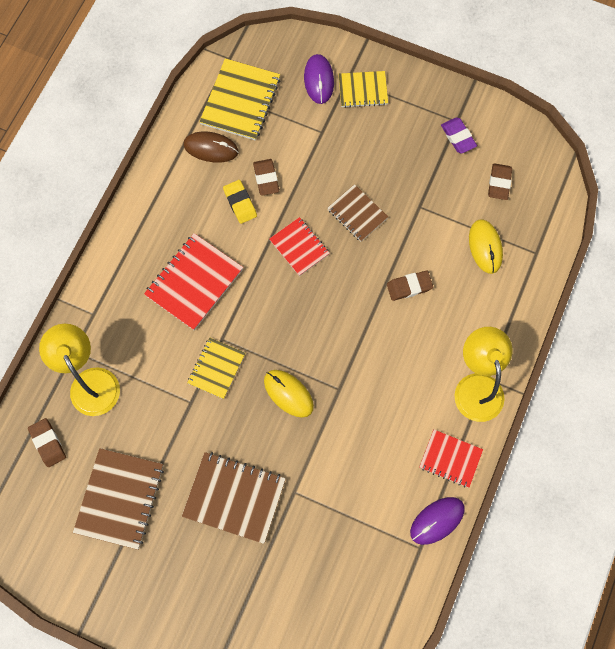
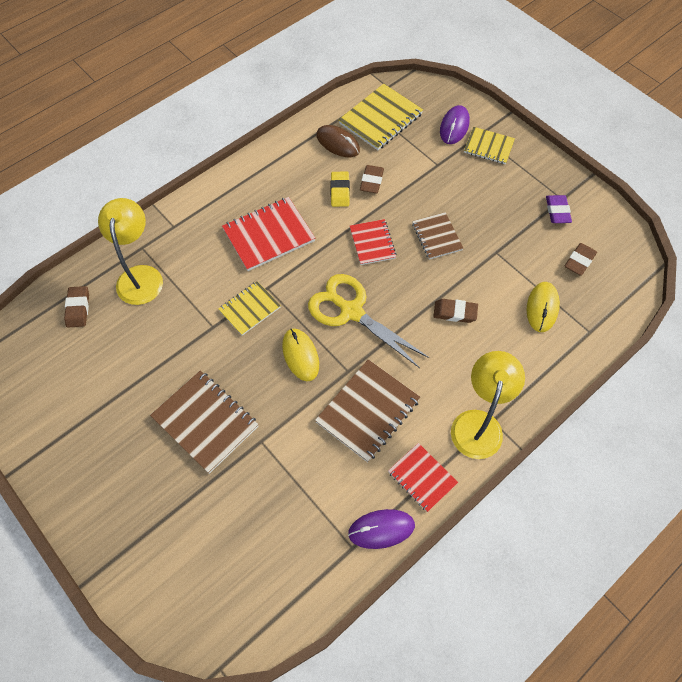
camera: 25 degrees right, 10 degrees down
(120, 498) = (108, 378): brown notebook -> brown notebook (367, 411)
(314, 328) = (351, 311): none -> yellow scissors

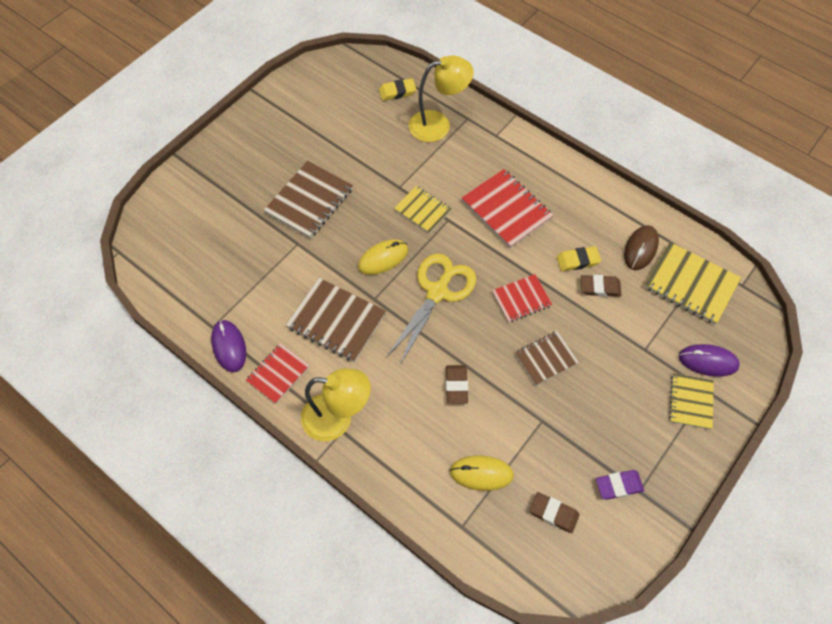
camera: 80 degrees right, 0 degrees up
(78, 308) = (397, 92): brown eraser -> yellow eraser

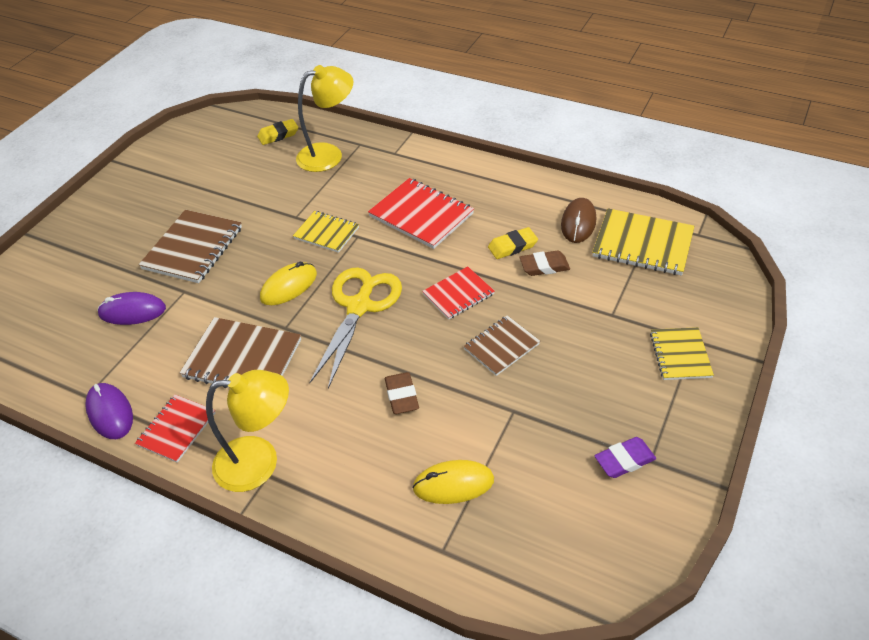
camera: 10 degrees left, 15 degrees down
(553, 513) = (554, 508): brown eraser -> none
(708, 361) = (686, 312): purple mouse -> purple mouse (132, 311)

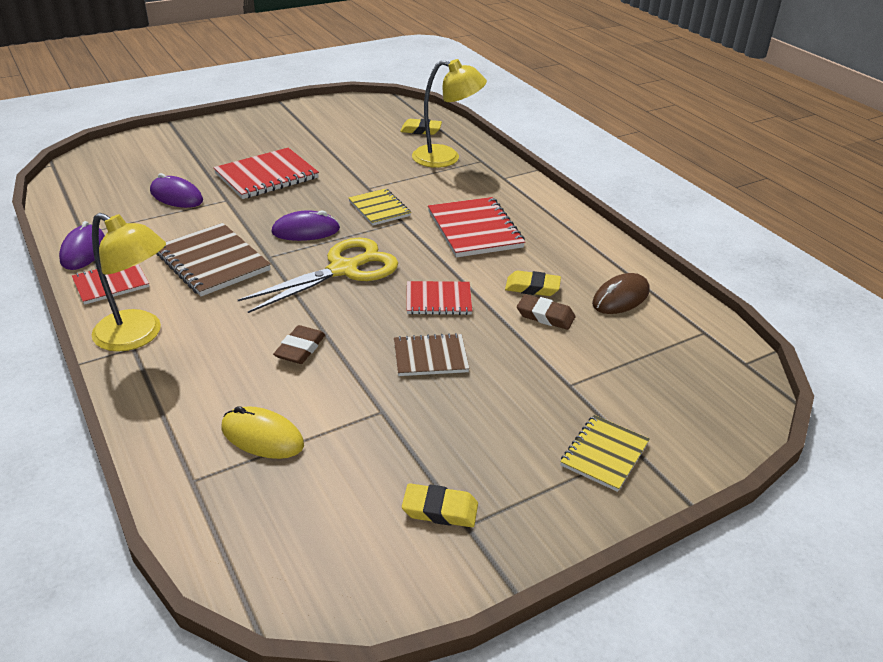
camera: 30 degrees right, 10 degrees down
(193, 248) = (266, 176): brown notebook -> red notebook
(289, 286) = (306, 231): yellow mouse -> purple mouse
(624, 460) = (440, 509): purple eraser -> yellow eraser
(642, 244) = (670, 344): yellow notebook -> none

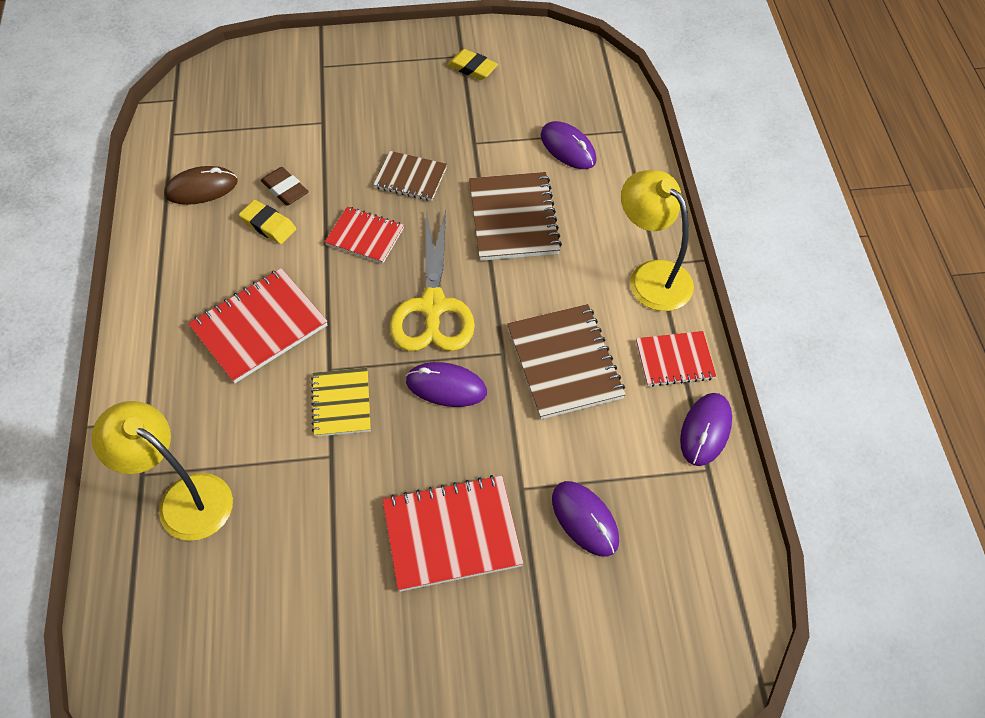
camera: 155 degrees left, 20 degrees up
(262, 436) = (568, 148): yellow mouse -> purple mouse
(300, 348) = (513, 218): brown eraser -> brown notebook
(344, 269) = (433, 306): yellow scissors -> yellow scissors turned 75 degrees counterclockwise
(421, 130) = (162, 602): yellow eraser -> none
(474, 230) = (259, 327): red notebook -> red notebook turned 45 degrees clockwise
(604, 454) = (344, 69): yellow notebook -> none

